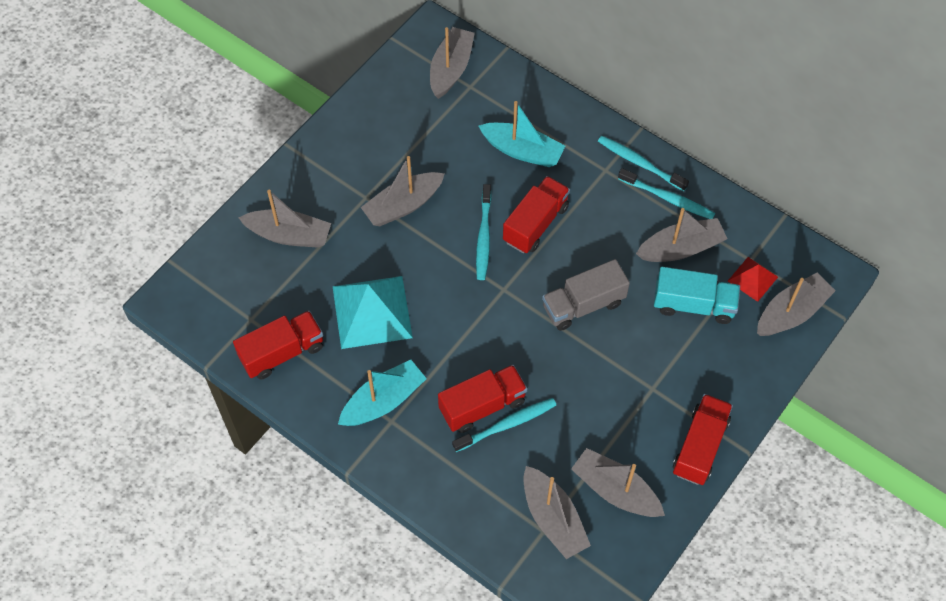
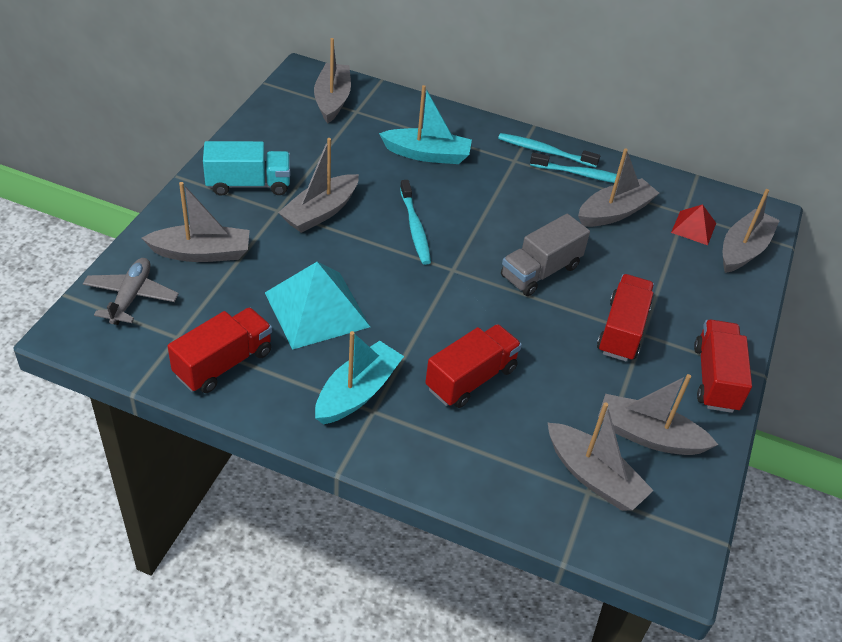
camera: 20 degrees left, 15 degrees down
(222, 272) = (131, 297): none -> grey plane
(506, 425) = (504, 392): turquoise toothbrush -> none
(535, 224) = (464, 210): red truck -> red truck (622, 330)
(693, 305) = (648, 256): turquoise truck -> turquoise truck (248, 184)

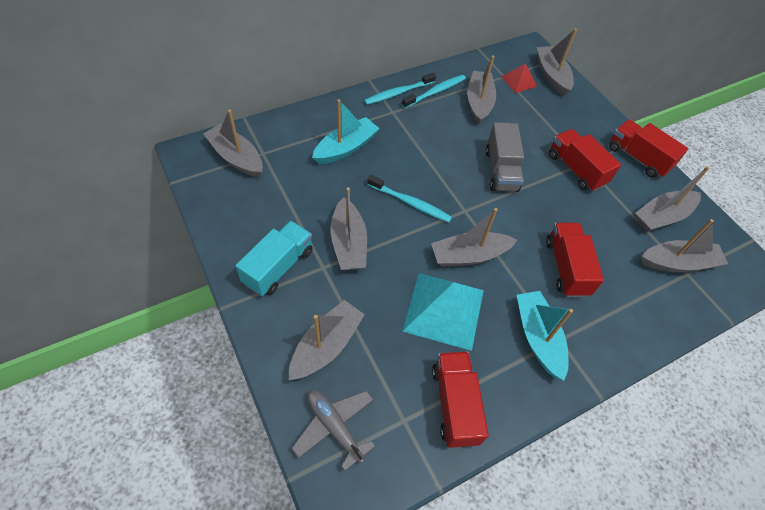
camera: 50 degrees left, 10 degrees up
(400, 298) = (469, 255): none -> grey boat

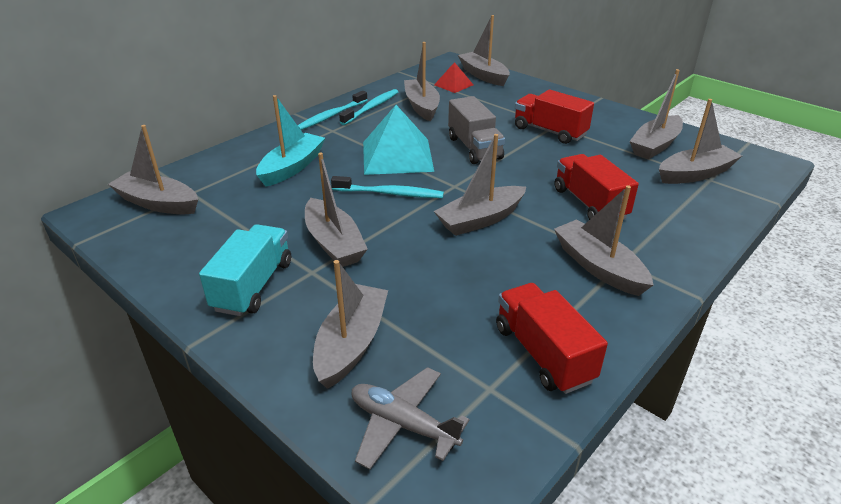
camera: 15 degrees left, 20 degrees down
(444, 310) = (479, 271): turquoise pyramid -> turquoise pyramid (397, 156)
(538, 338) = (598, 267): turquoise boat -> grey boat
(638, 158) = (603, 112): red truck -> none

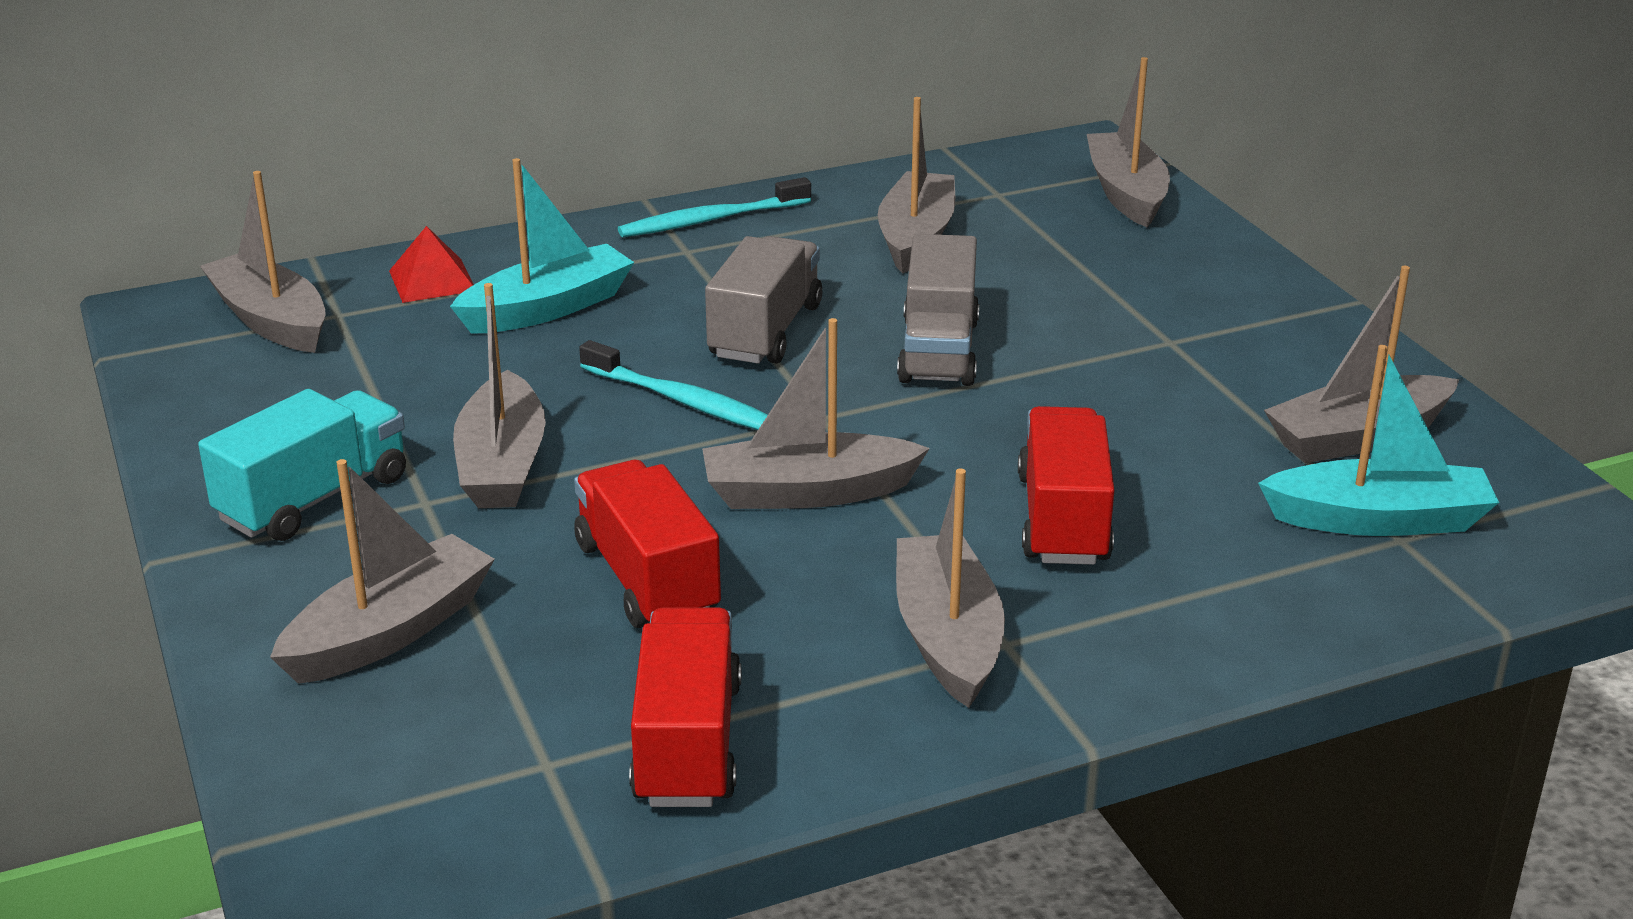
camera: 25 degrees right, 5 degrees down
(371, 108) = (807, 219): turquoise toothbrush -> none
(397, 156) = (765, 331): turquoise pyramid -> grey truck
(403, 424) = (365, 768): grey plane -> none
(453, 85) = (1034, 202): red pyramid -> red pyramid (432, 280)
(550, 131) = (1143, 352): red truck -> red truck (647, 579)
(695, 174) = (1378, 520): grey boat -> turquoise boat

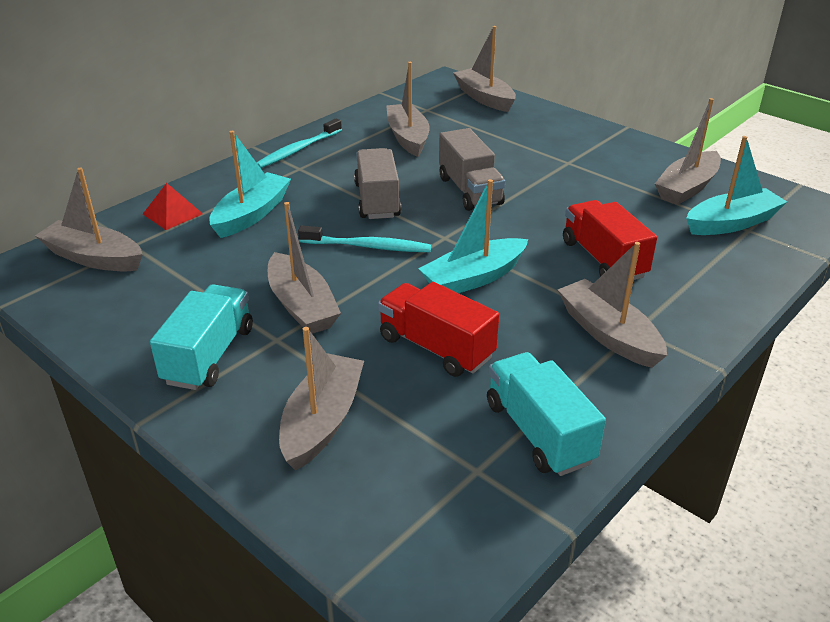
camera: 25 degrees left, 5 degrees up
(688, 743) = (539, 432): red truck -> turquoise truck
(808, 492) = (474, 278): grey boat -> turquoise boat

